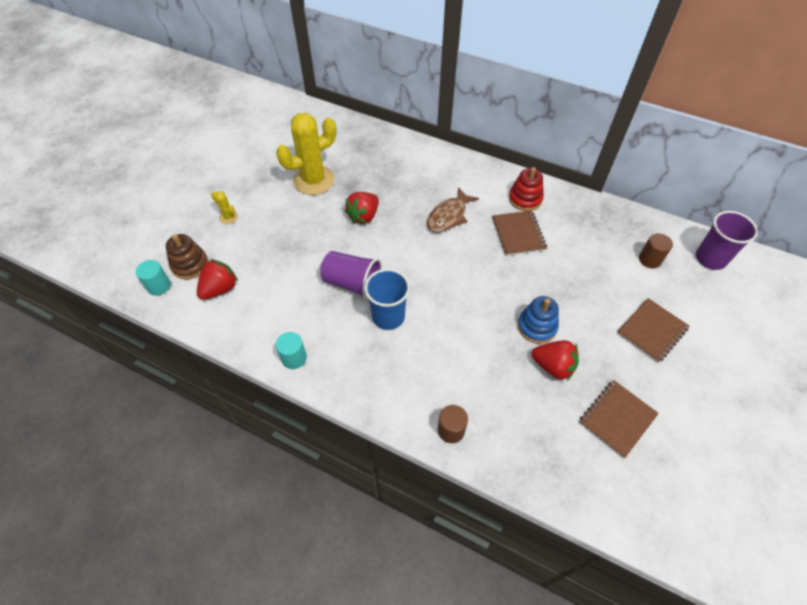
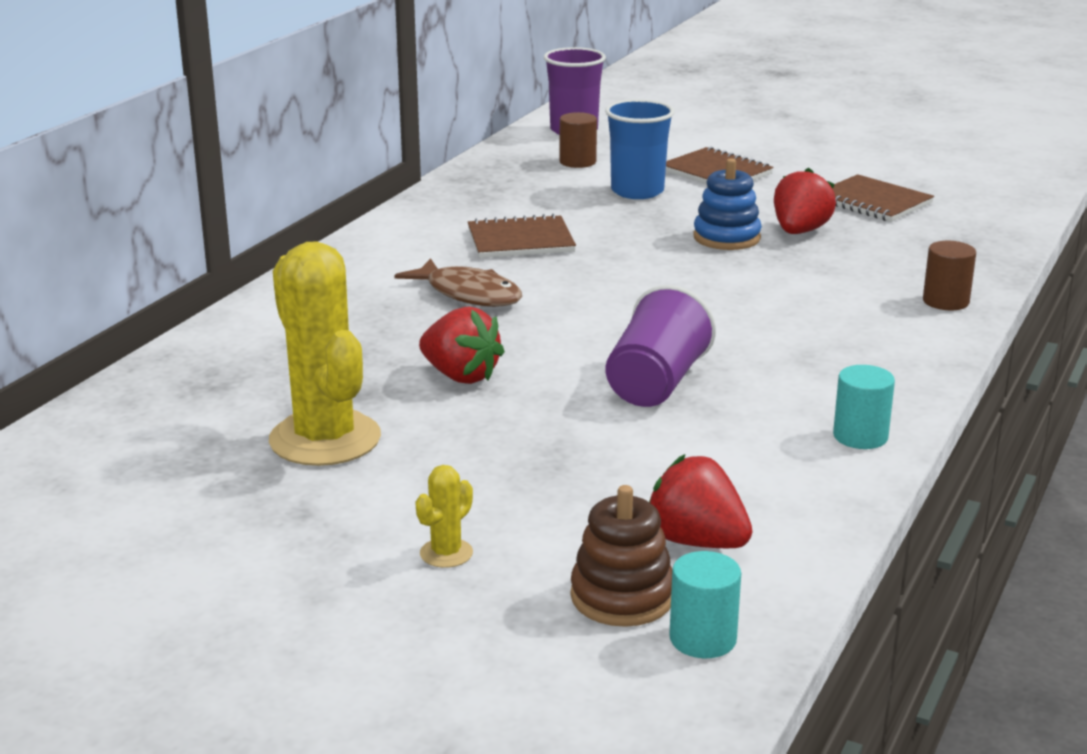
camera: 90 degrees left, 30 degrees down
(388, 316) = (734, 349): blue cup -> blue cup (637, 191)
(525, 199) = (430, 231): red stacking toy -> none

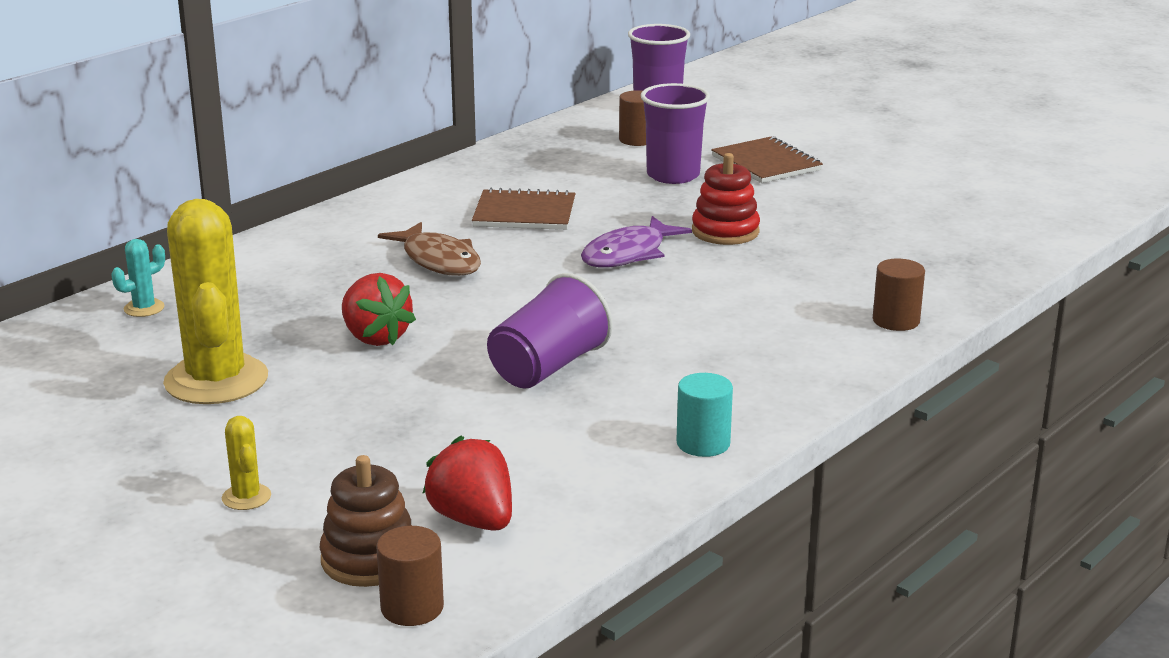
camera: 15 degrees right, 0 degrees up
(191, 376) = (144, 308): none -> turquoise cactus
(446, 553) = (246, 497): yellow cactus -> yellow cactus turned 75 degrees counterclockwise
(637, 191) = (673, 175): blue cup -> purple cup
(651, 268) = (628, 254): none -> purple fish
(703, 639) = (412, 608): turquoise cylinder -> brown cylinder
(726, 238) = (725, 231): blue stacking toy -> red stacking toy
(800, 231) = (803, 233): red strawberry -> none
(873, 202) = (903, 210): brown notebook -> none

